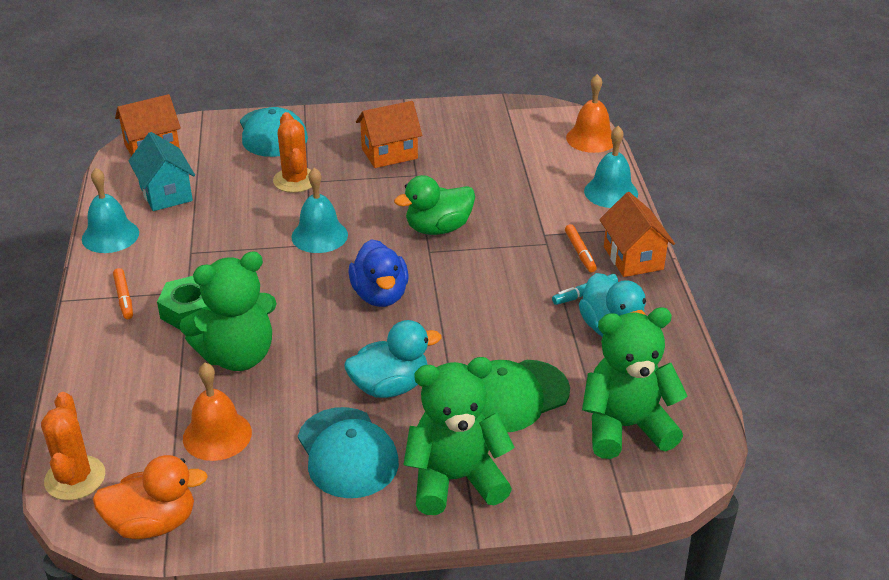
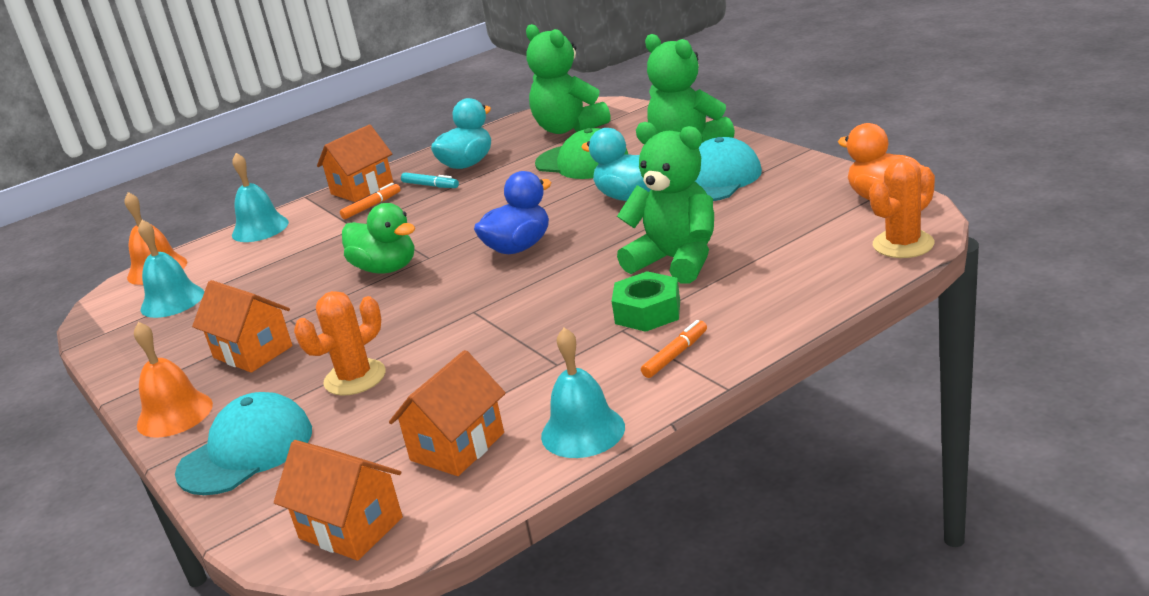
camera: 115 degrees left, 10 degrees down
(166, 193) = (457, 447): turquoise house -> orange house
(217, 435) = (772, 223): orange bell -> orange bell (174, 414)
(319, 235) = (453, 313): turquoise bell -> turquoise bell (172, 301)

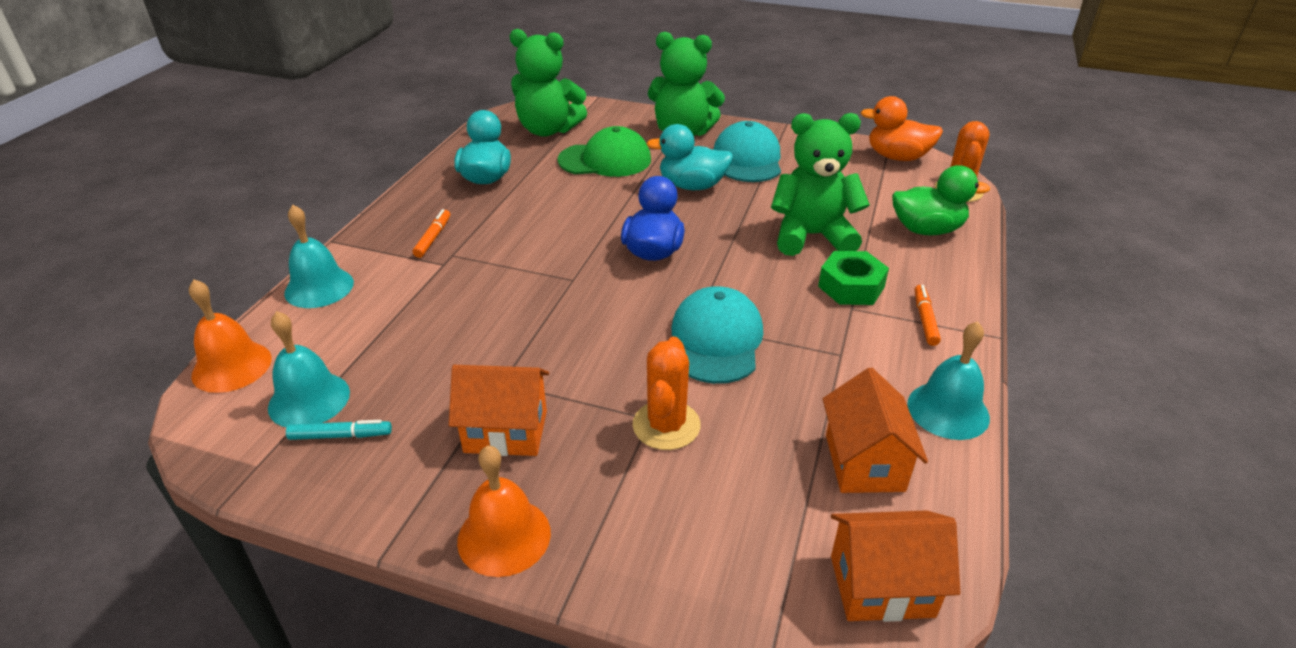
camera: 40 degrees left, 10 degrees up
(246, 451) = (655, 547): turquoise cap -> turquoise cap (716, 340)
(362, 188) = (395, 221): orange house -> none
(386, 268) = (541, 301): green duck -> green duck (927, 230)
(430, 185) = (474, 205): turquoise marker -> turquoise marker (341, 436)

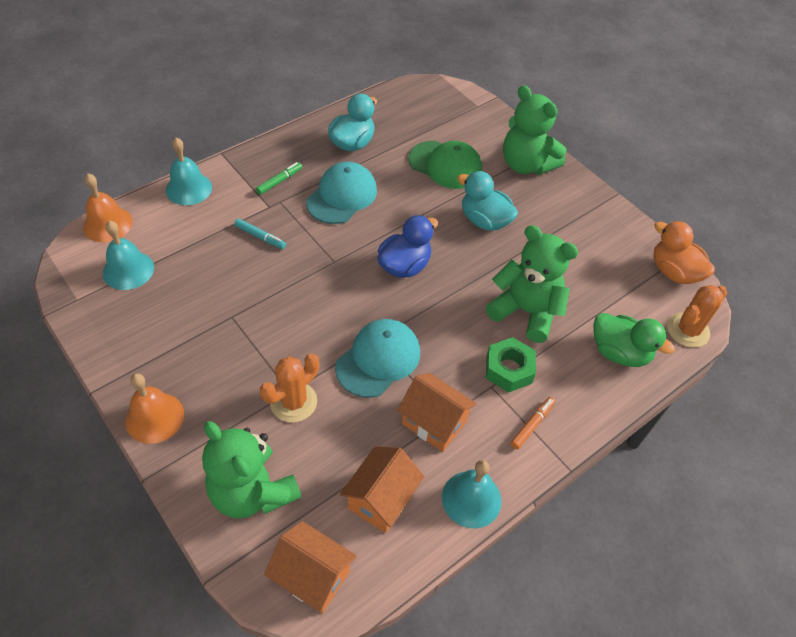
camera: 30 degrees right, 15 degrees up
(341, 436) = (126, 304): turquoise marker -> turquoise marker (260, 237)
(433, 238) = (279, 181): orange marker -> green marker
(506, 431) = (207, 352): orange house -> orange house (434, 422)
(548, 130) = (431, 115): green teddy bear -> green teddy bear (252, 491)
(747, 159) = (550, 215): turquoise cap -> turquoise cap (342, 196)

